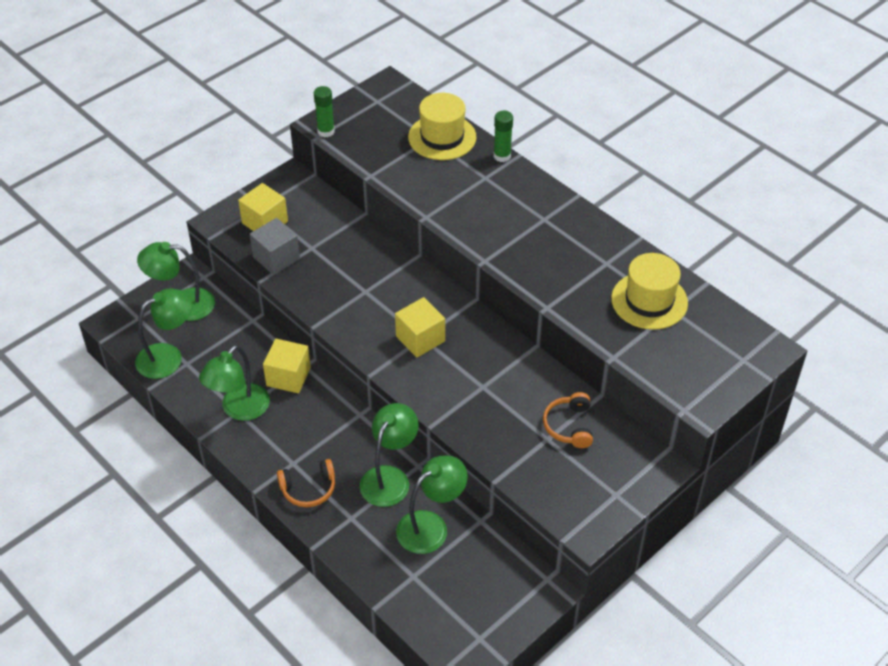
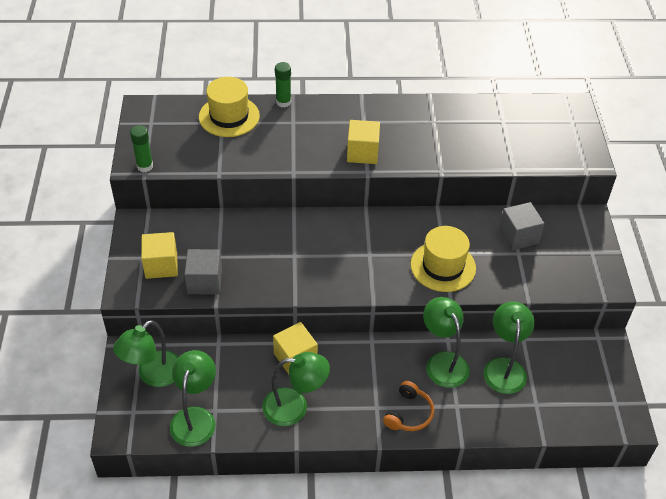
camera: 50 degrees left, 0 degrees up
(239, 409) = (295, 407): green lamp -> green lamp turned 75 degrees counterclockwise
(420, 339) = (369, 256): yellow cube -> yellow cube (362, 153)
(569, 426) = (518, 236): orange headphones -> grey cube
(649, 301) = (485, 125): yellow hat -> yellow hat (443, 266)

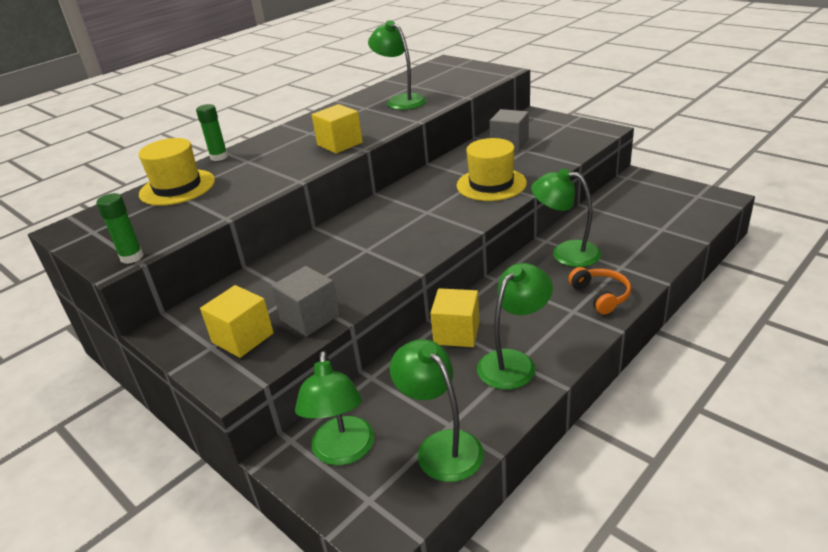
camera: 40 degrees left, 15 degrees down
(504, 367) = (607, 227): green lamp -> green lamp (401, 100)

